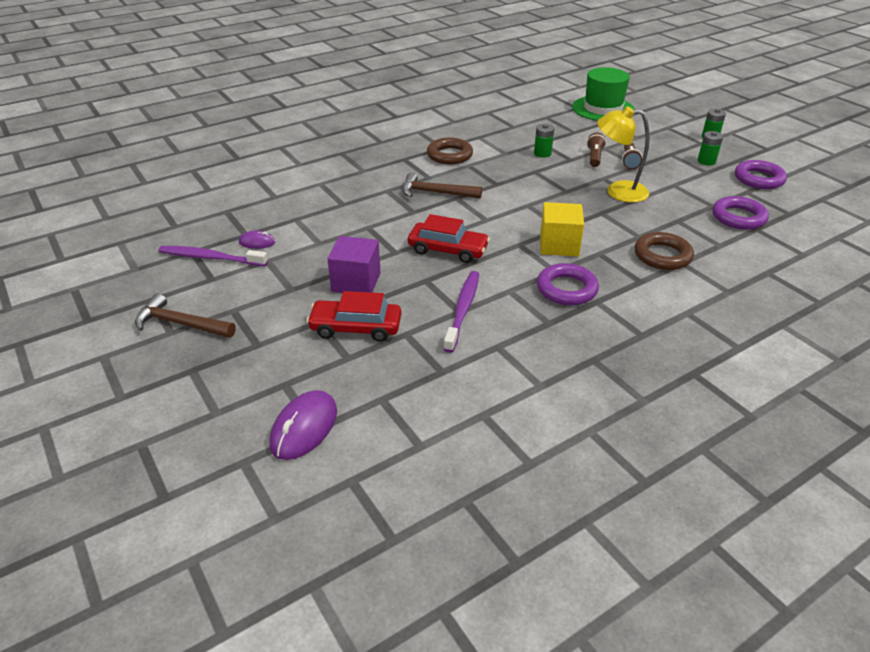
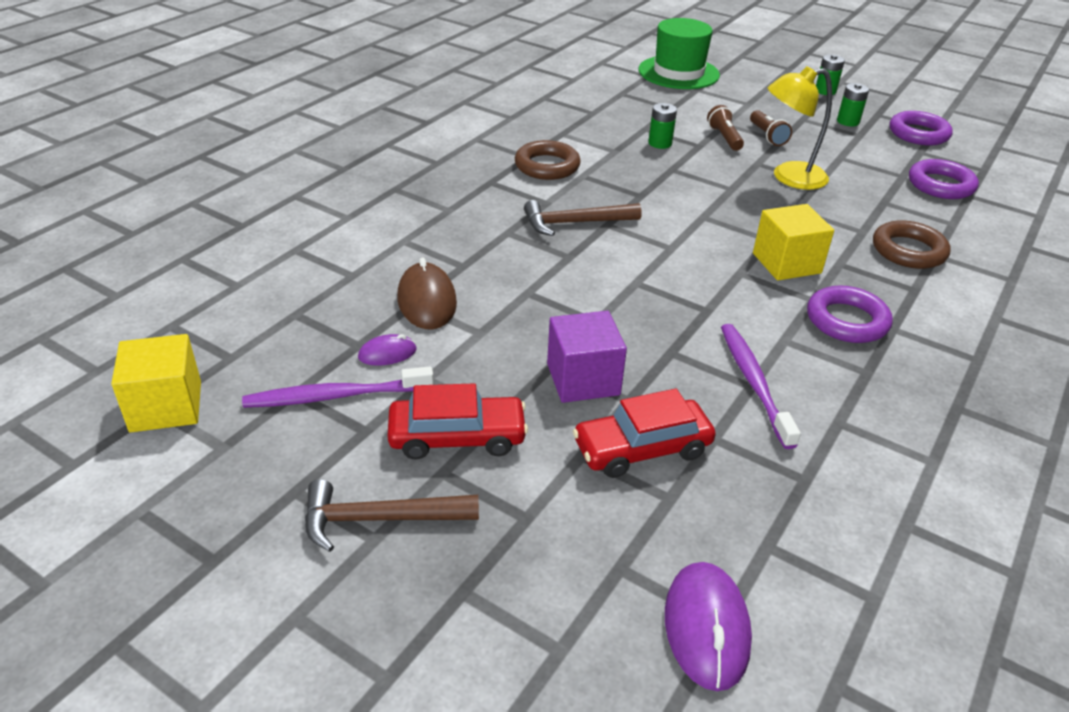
camera: 25 degrees left, 0 degrees up
(124, 243) = (166, 406): none -> yellow cube
(304, 219) = (427, 301): none -> brown mouse
(448, 250) = (661, 301): red car -> red car (457, 437)

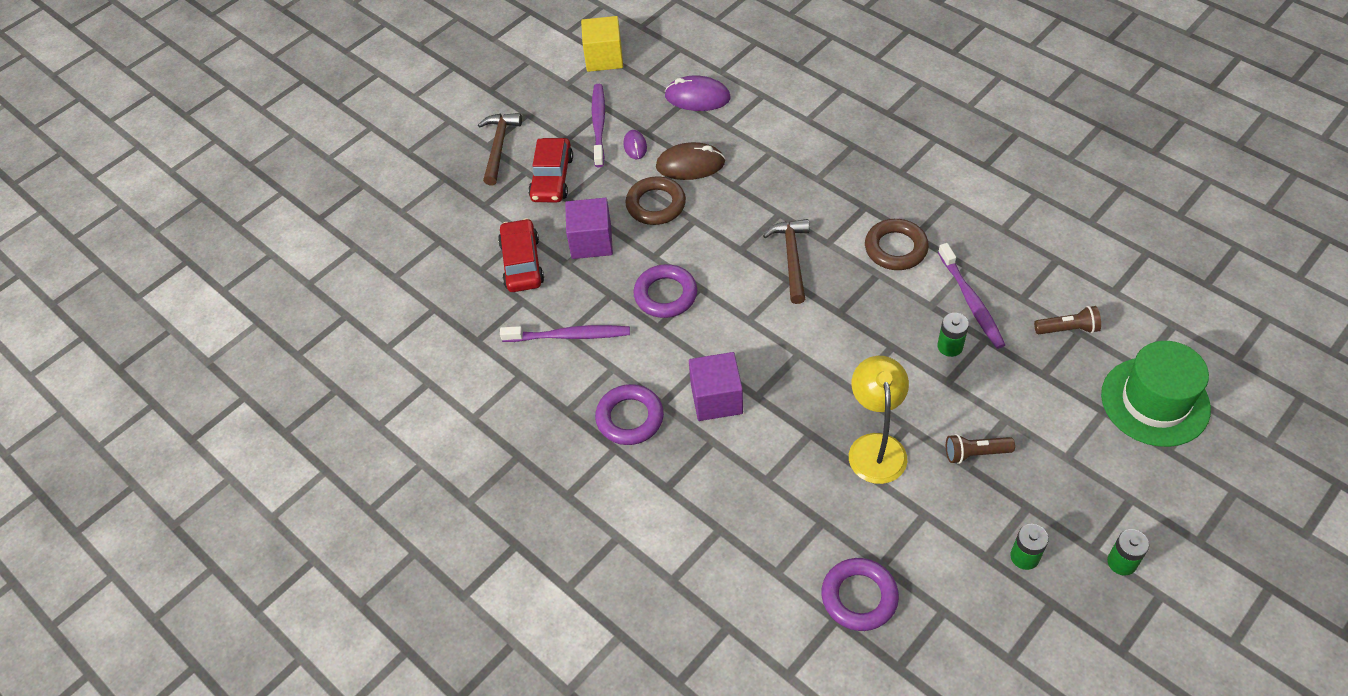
camera: 105 degrees right, 15 degrees up
(604, 133) = (971, 302): none -> purple toothbrush
(706, 628) = (393, 270): purple mouse -> purple mouse (697, 97)
(724, 138) = (967, 409): brown flashlight -> brown flashlight (1067, 329)
(786, 263) = (716, 399): yellow cube -> purple cube
(908, 251) = (728, 507): brown ring -> brown ring (656, 205)
(918, 134) = (995, 630): purple ring -> purple ring (665, 295)

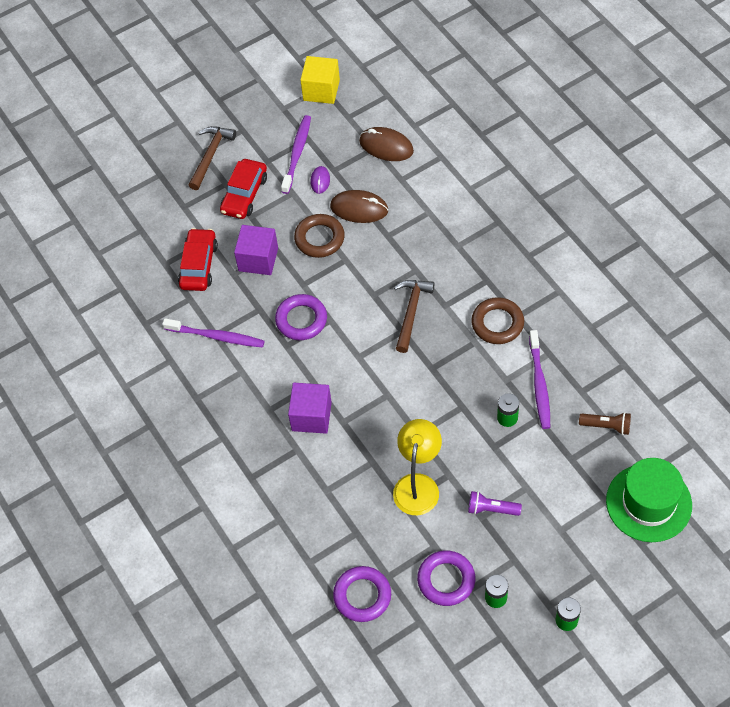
camera: 15 degrees right, 5 degrees up
(630, 418) = (241, 415): purple ring -> purple ring (446, 580)
(697, 97) = (386, 146): purple mouse -> brown mouse
(975, 453) = (491, 509): brown flashlight -> purple flashlight

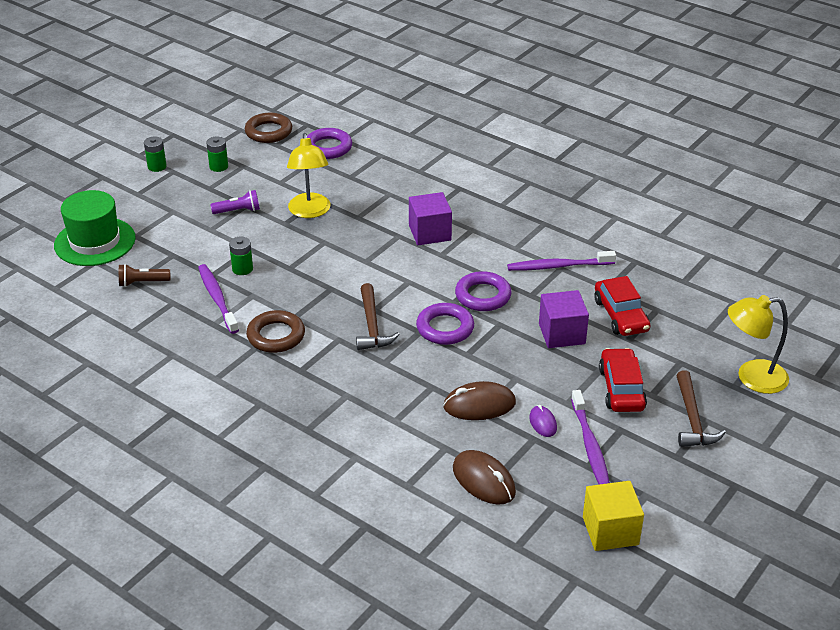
camera: 155 degrees right, 20 degrees down
(141, 178) = (752, 378): none -> yellow lamp
(319, 238) = (507, 366): brown ring -> brown ring (268, 132)
(386, 146) = (483, 480): brown mouse -> brown mouse turned 45 degrees clockwise
(446, 580) = (263, 167): purple ring -> purple ring (445, 328)

